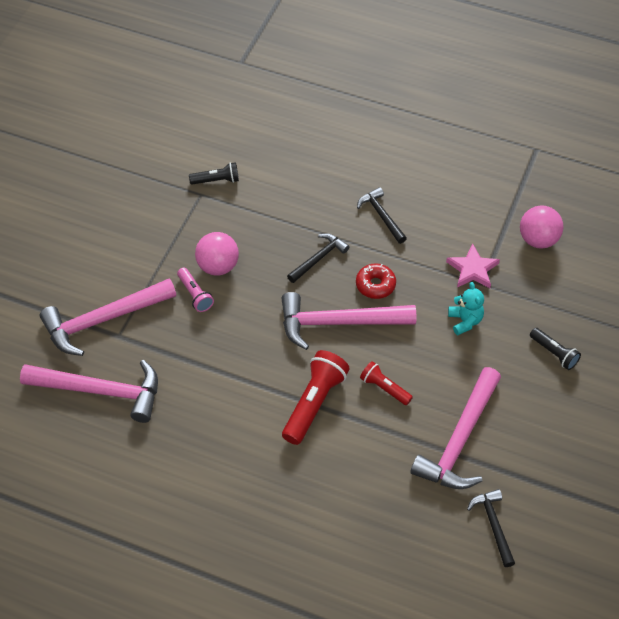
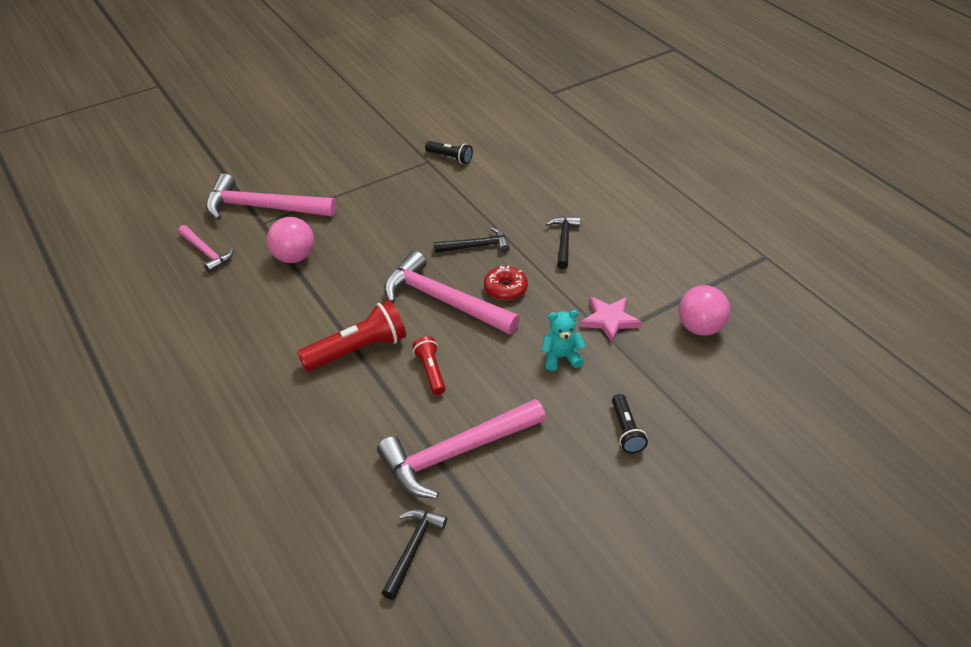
camera: 35 degrees right, 10 degrees down
(101, 391) = (206, 253): pink hammer -> pink hammer, size x0.54
(195, 295) = (349, 224): pink flashlight -> none
(218, 266) = (388, 213): pink ball -> pink ball (294, 257)
(465, 321) = (561, 357): turquoise teddy bear -> turquoise teddy bear turned 120 degrees counterclockwise

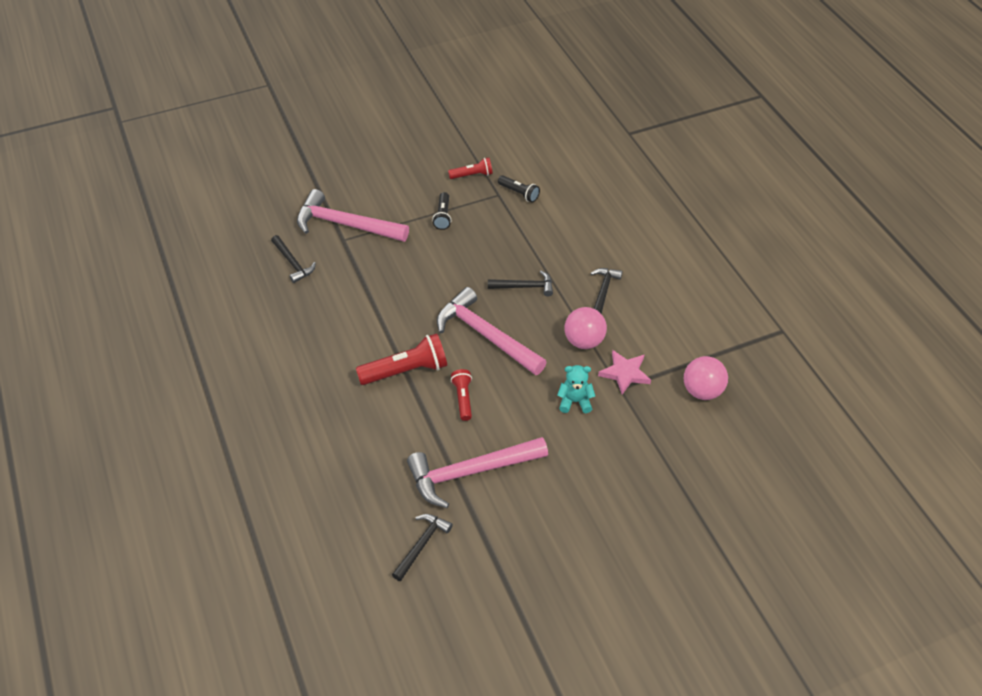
camera: 10 degrees right, 5 degrees up
(206, 253) = (293, 263): pink hammer -> black hammer
(294, 257) = (366, 277): pink ball -> pink ball (584, 341)
(396, 146) = (472, 175): none -> red flashlight
(505, 288) = (541, 331): red donut -> none
(626, 430) = (613, 474): black flashlight -> black flashlight (443, 216)

